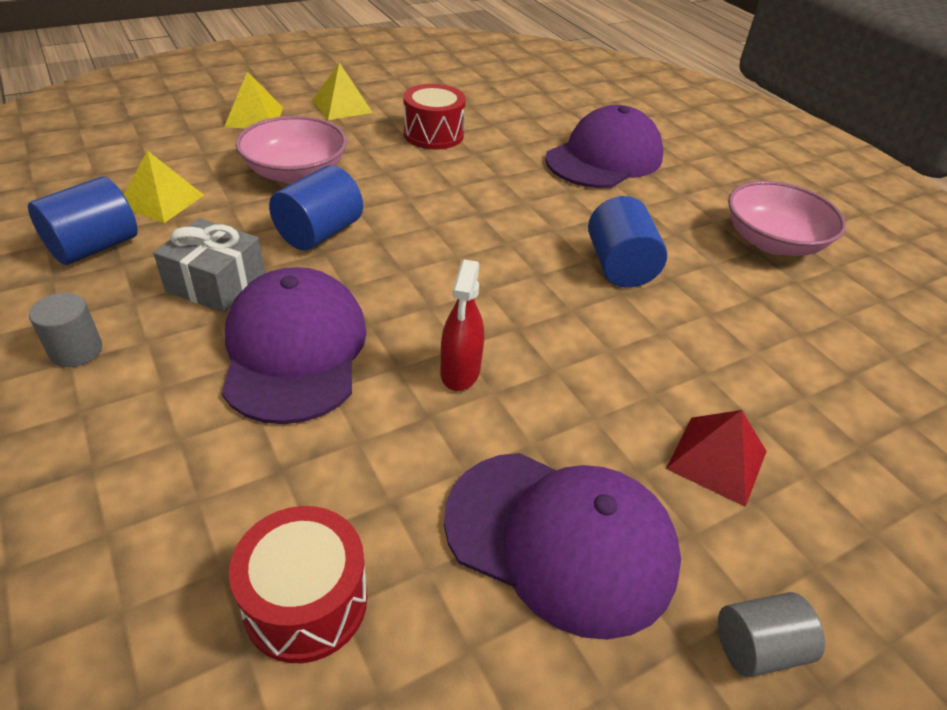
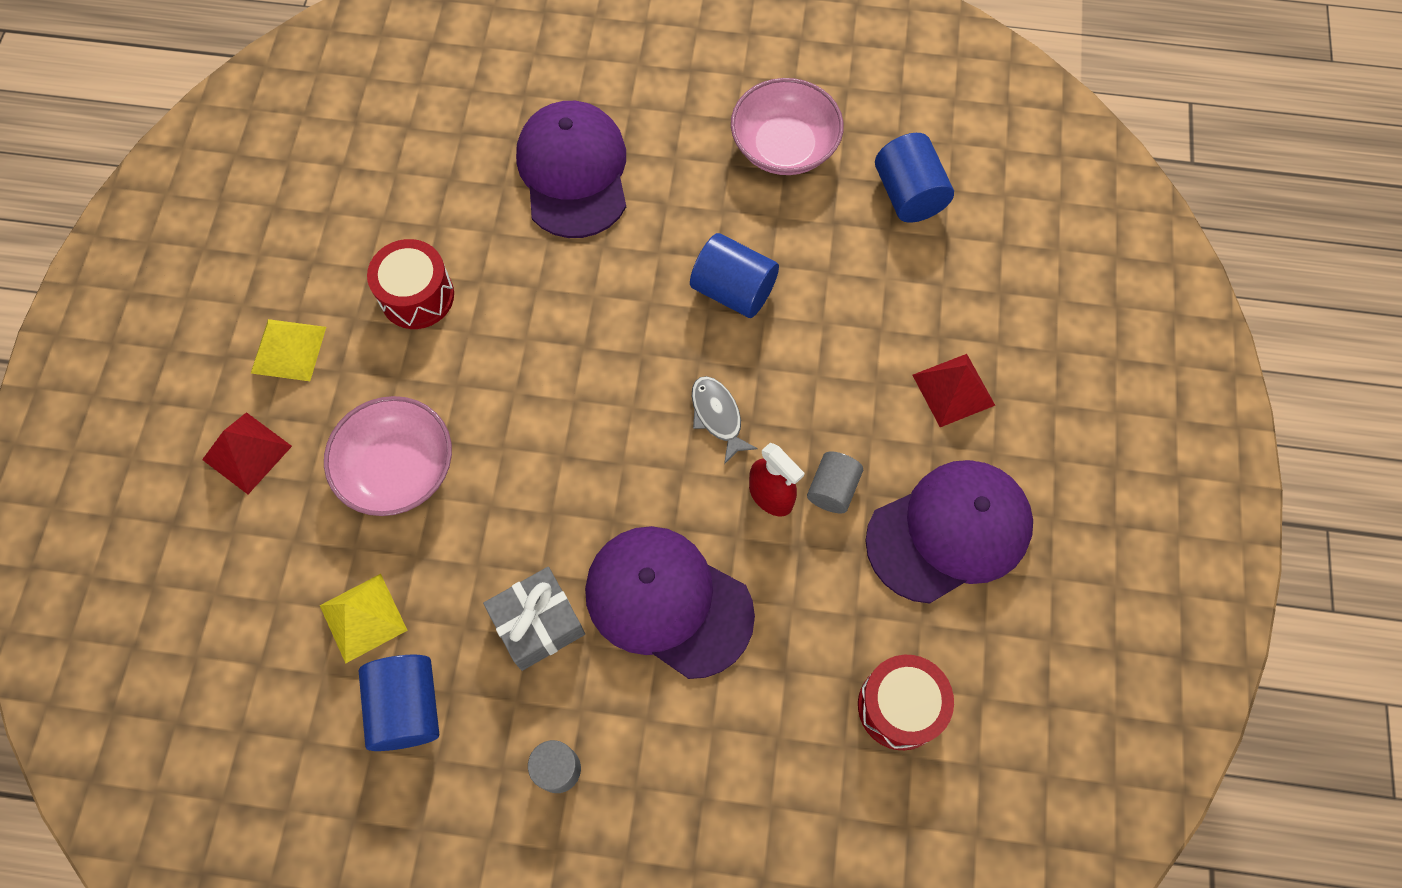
camera: 50 degrees left, 25 degrees up
(254, 117) = (247, 452): yellow pyramid -> red pyramid
(319, 233) = (520, 501): blue cylinder -> blue cylinder (908, 194)
(500, 305) = (717, 416): none -> grey fish
(758, 648) = (1076, 480): grey cylinder -> grey cylinder (832, 489)

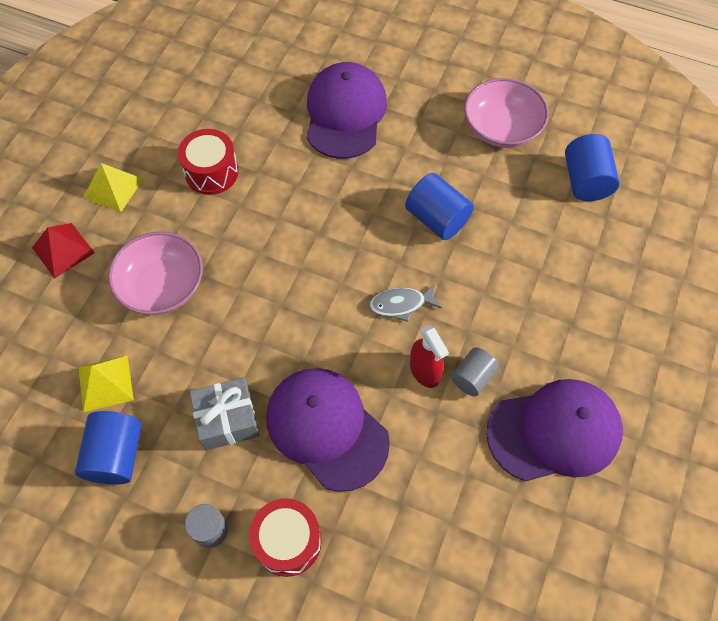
camera: 15 degrees right, 5 degrees down
(717, 416) = (401, 304): grey fish -> grey fish turned 90 degrees counterclockwise
(900, 706) = (481, 554): red drum -> red drum (288, 541)
(953, 390) = (584, 327): red pyramid -> none

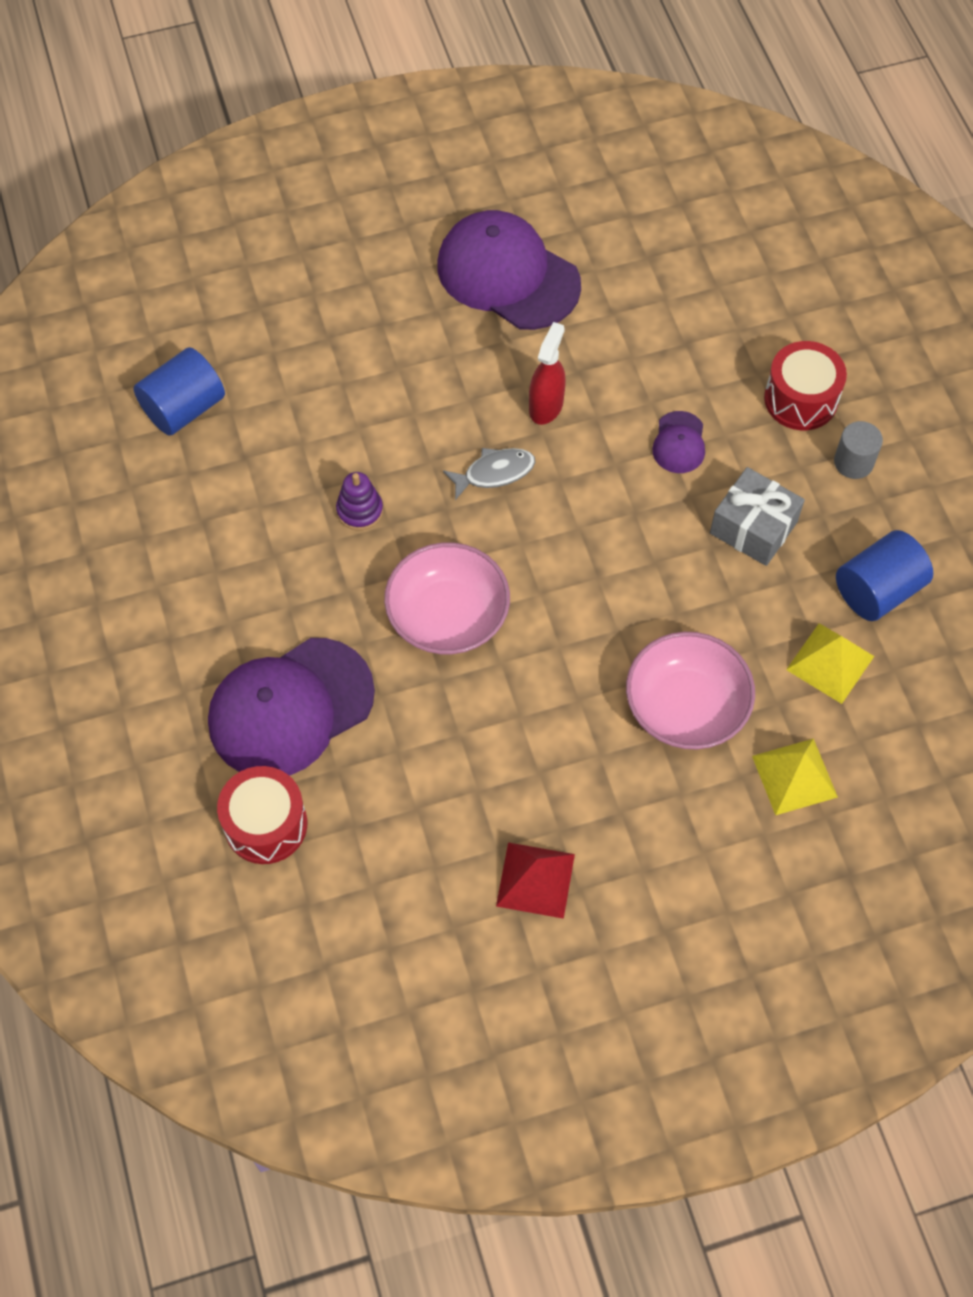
camera: 130 degrees left, 0 degrees up
(63, 250) = (746, 848): red pyramid -> red pyramid (535, 880)
(113, 188) = (625, 874): yellow pyramid -> yellow pyramid (794, 776)
(211, 172) = (505, 784): red drum -> red drum (266, 824)
(327, 428) = (679, 443): purple cap -> purple cap, size x0.45
(401, 304) = (494, 473): grey fish -> grey fish turned 60 degrees counterclockwise
(437, 219) = (360, 511): blue cylinder -> purple stacking toy
(472, 377) = (515, 365): grey cylinder -> none
(501, 128) = (172, 531): pink bowl -> pink bowl (448, 615)

